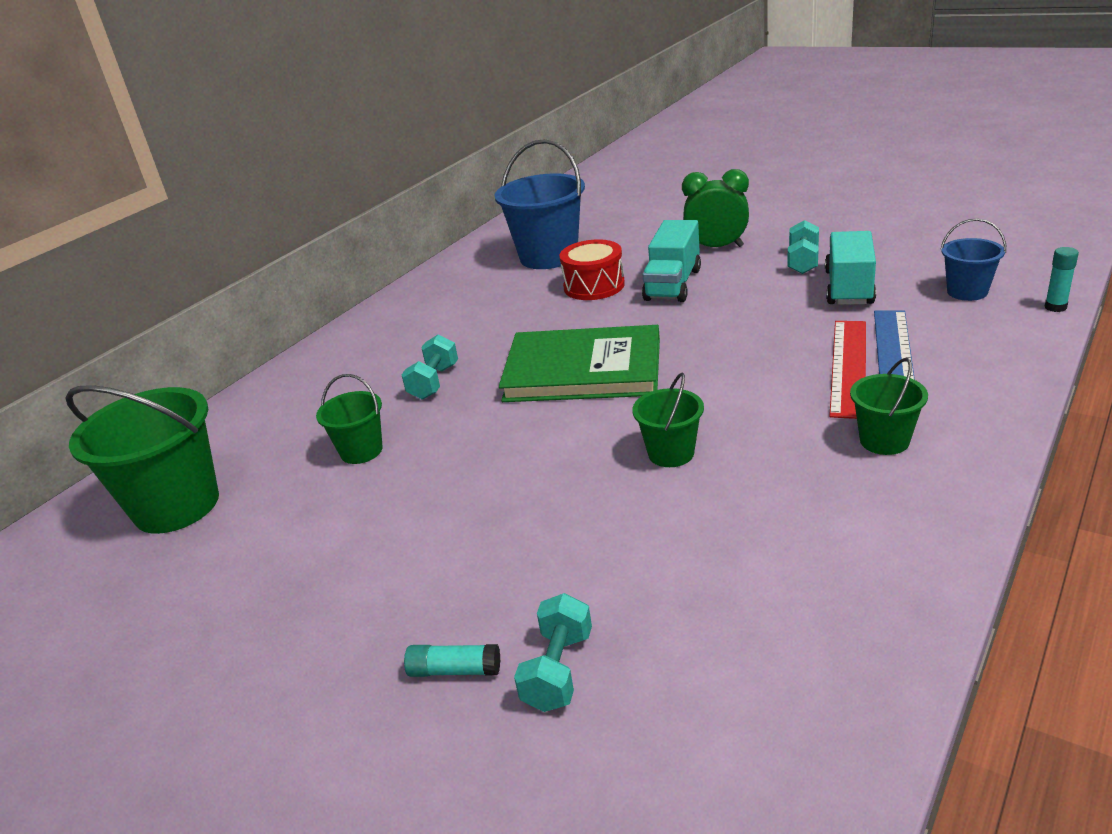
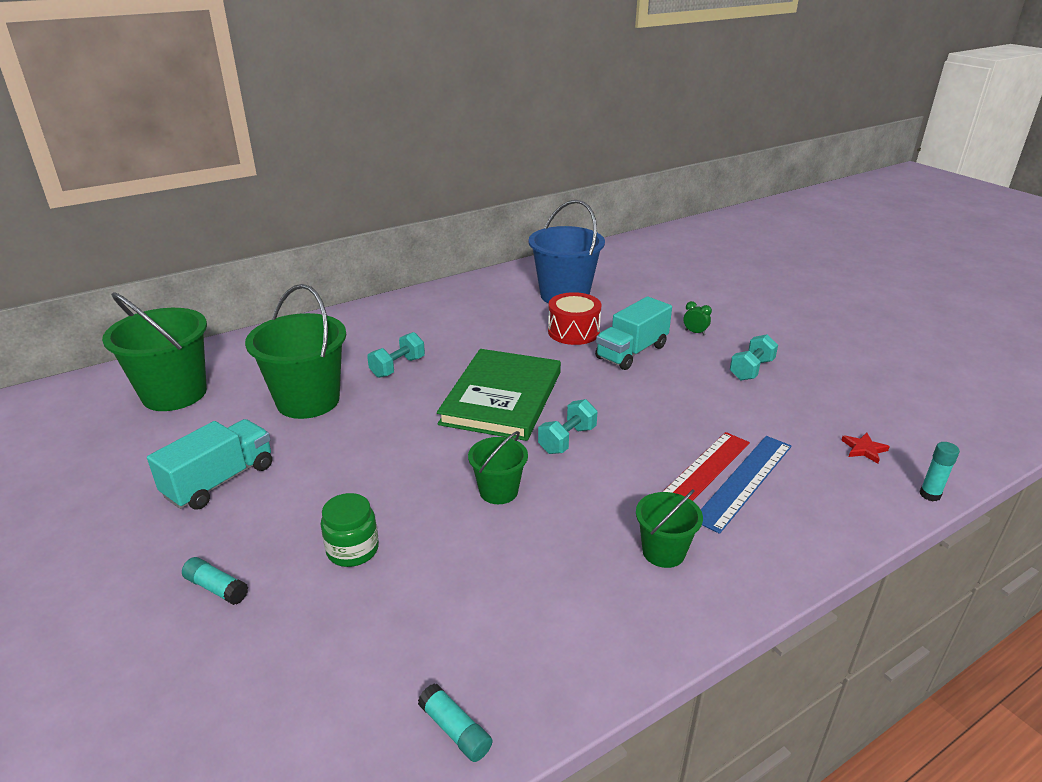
camera: 20 degrees right, 0 degrees up
(361, 451) = (308, 401): green bucket -> green bucket, size x1.89
(558, 670) = (274, 621): turquoise dumbbell -> turquoise dumbbell (567, 440)
(573, 568) = (352, 550): none -> green jar
(583, 370) = (502, 398): green book -> green book turned 75 degrees clockwise
(717, 247) = (695, 332): green clock -> green clock, size x0.46
(849, 288) = (766, 407): turquoise truck -> turquoise truck (220, 481)
(855, 674) = (455, 730): none -> turquoise glue stick
(967, 292) = (864, 449): blue bucket -> red star

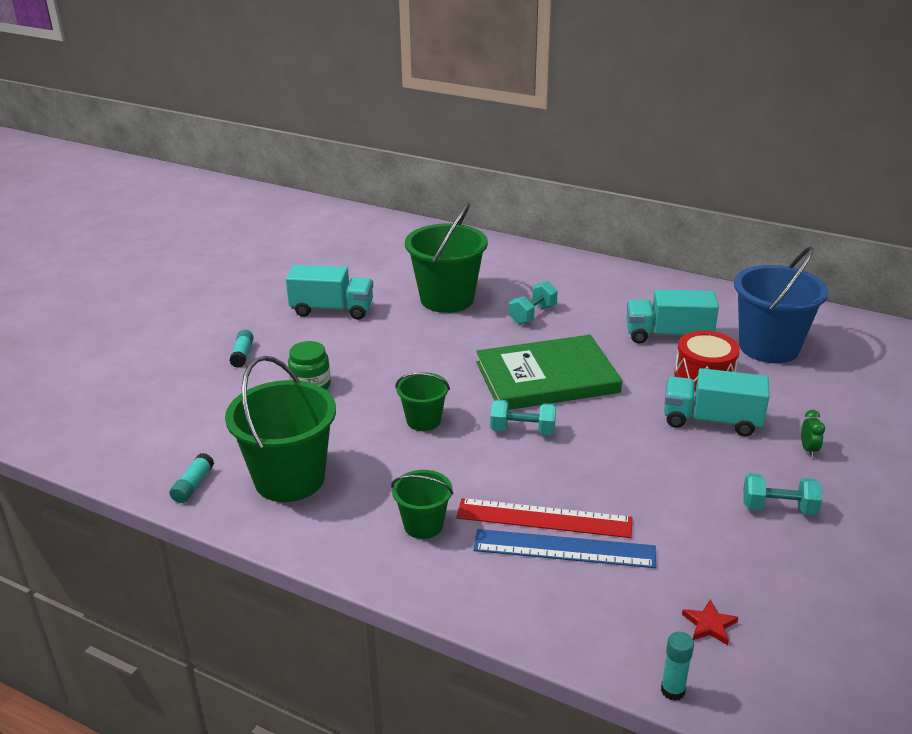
camera: 60 degrees right, 0 degrees up
(174, 394) = (401, 251): green bucket -> green bucket (289, 479)
(397, 367) = (532, 315): turquoise dumbbell -> turquoise dumbbell turned 60 degrees counterclockwise
(505, 323) = (668, 335): none -> turquoise truck

